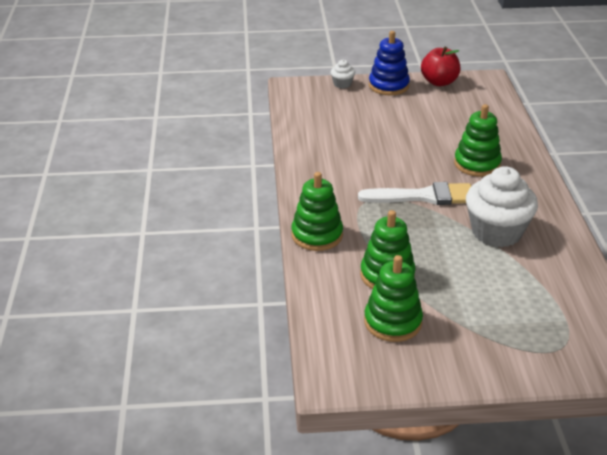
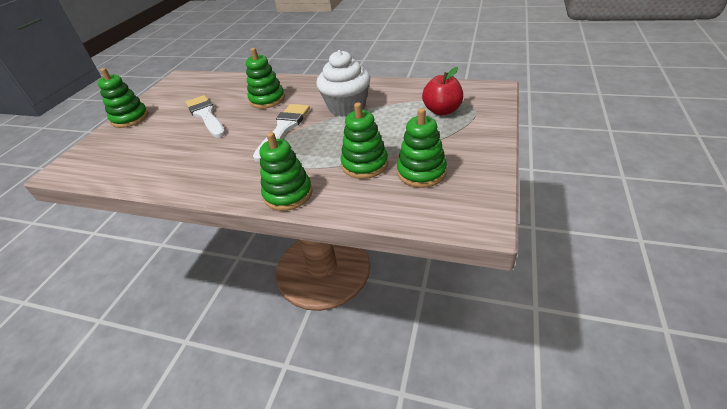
camera: 65 degrees left, 5 degrees up
(342, 84) = (96, 141): white cupcake -> none
(388, 86) = (130, 118): blue stacking toy -> green stacking toy
(420, 132) = (206, 115): none -> white brush
(439, 82) = (156, 96): red apple -> red apple (442, 111)

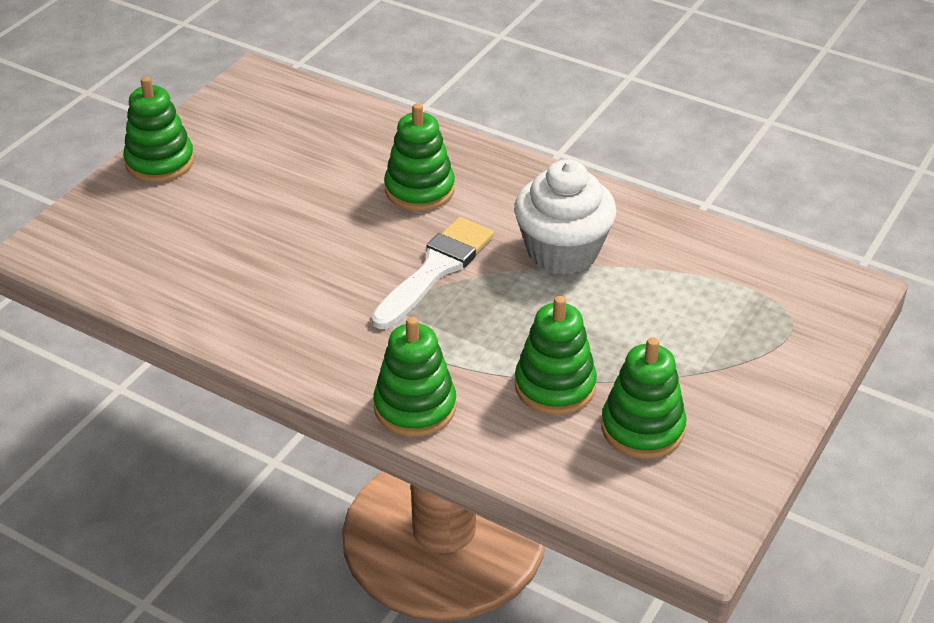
camera: 10 degrees right, 0 degrees up
(206, 115) = (300, 196): white brush -> none
(442, 111) = (732, 311): red apple -> none

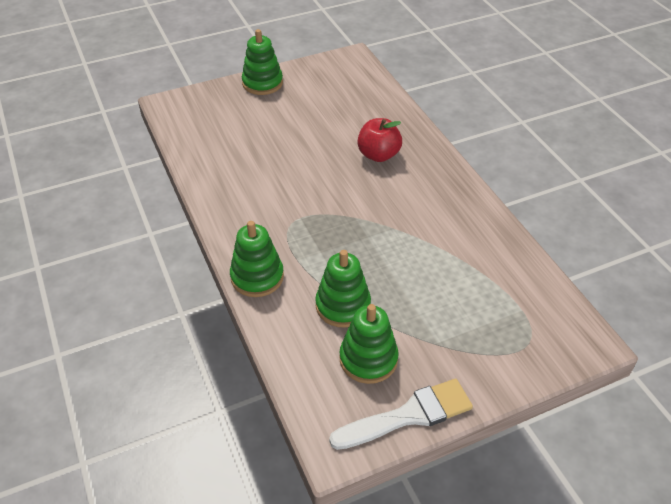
camera: 35 degrees right, 5 degrees up
(419, 190) = (378, 155): green stacking toy -> red apple
(435, 270) = (343, 204): white brush -> white brush (408, 415)
(562, 252) = (424, 228): white cupcake -> none

